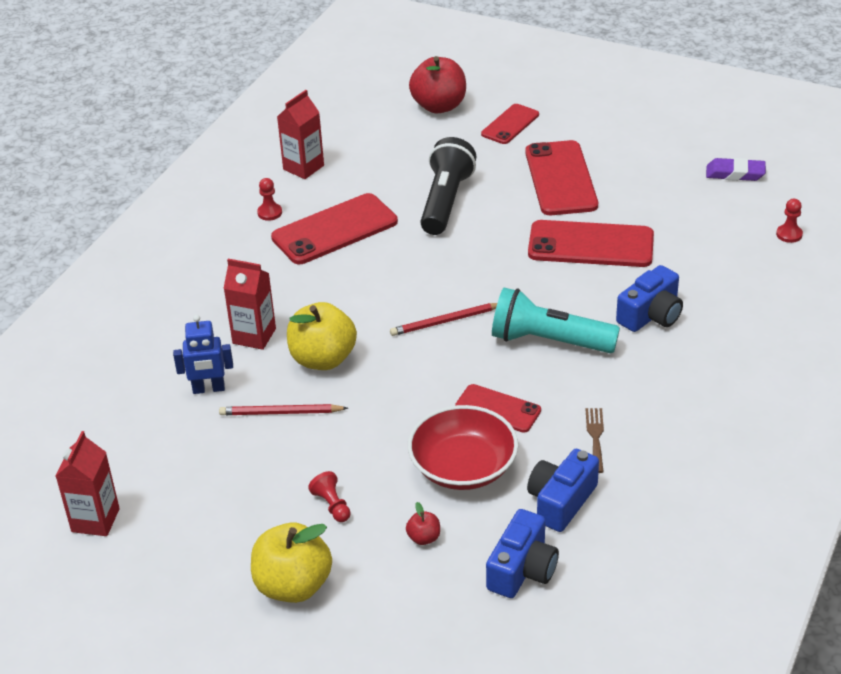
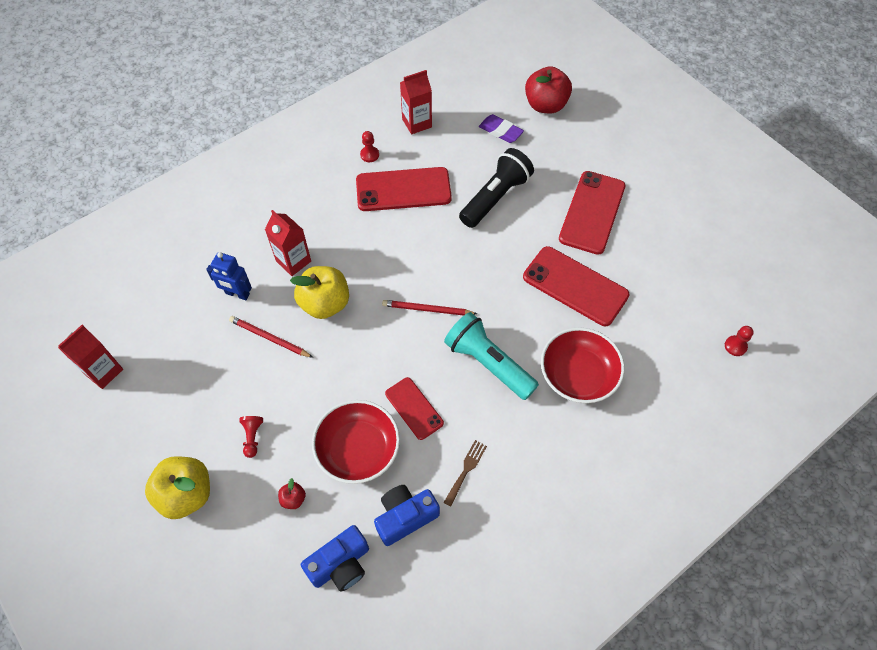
camera: 25 degrees right, 20 degrees up
(510, 124) = (586, 144): red phone -> none
(651, 315) = (578, 375): blue camera -> red bowl
(735, 174) = (730, 266): purple eraser -> purple eraser (500, 131)

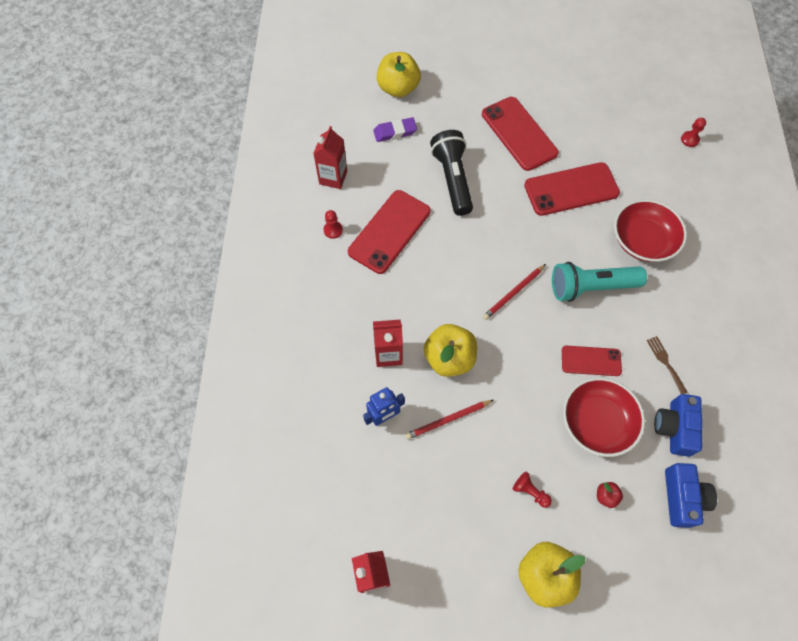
camera: 50 degrees left, 5 degrees up
(545, 105) = (398, 88): red apple -> yellow apple

